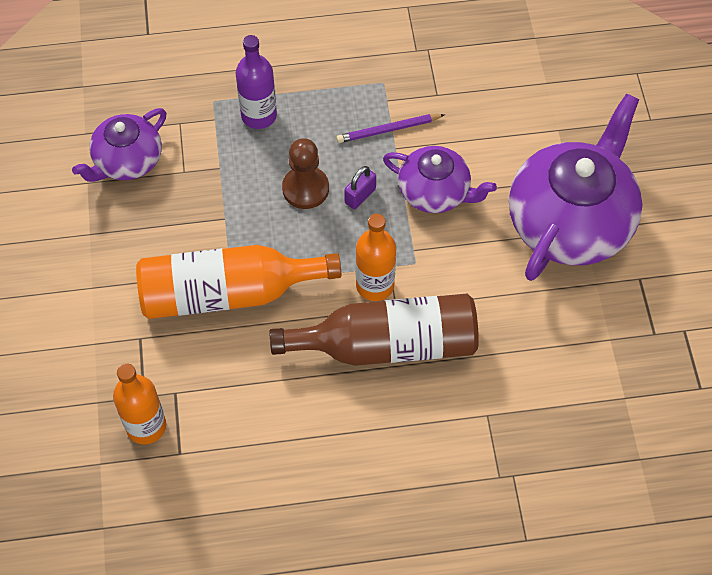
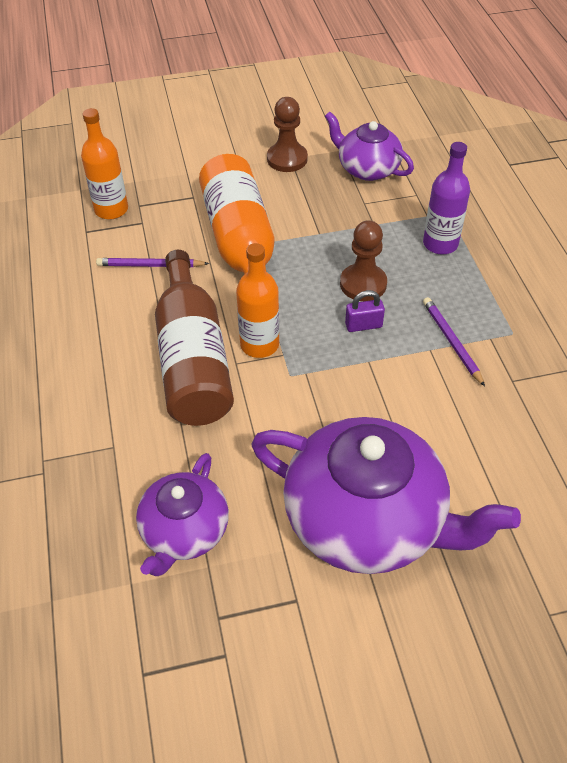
camera: 85 degrees right, 10 degrees down
(92, 237) = (287, 159): none -> brown pawn
(248, 383) = (150, 265): none -> purple pencil
(360, 196) = (363, 325): purple padlock -> purple padlock turned 45 degrees counterclockwise
(435, 192) = (381, 386): purple teapot -> purple teapot (184, 531)

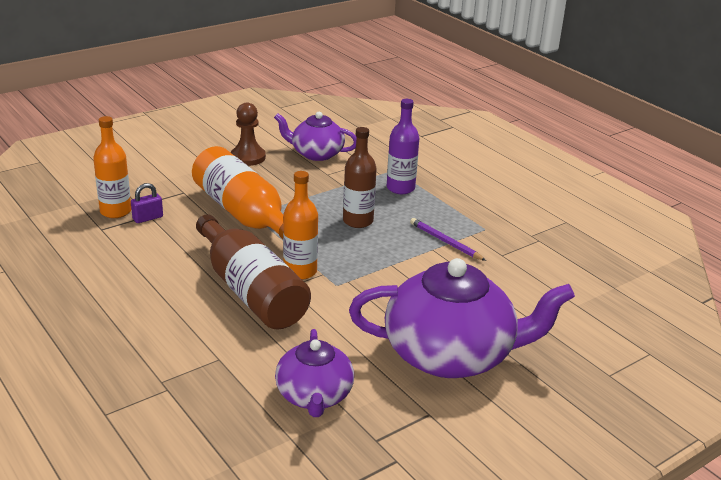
camera: 25 degrees left, 20 degrees down
(150, 265) = (175, 240): purple pencil -> none
(363, 284) = (358, 221): brown pawn -> brown bottle
(363, 325) = (374, 245): purple padlock -> purple padlock (148, 218)

